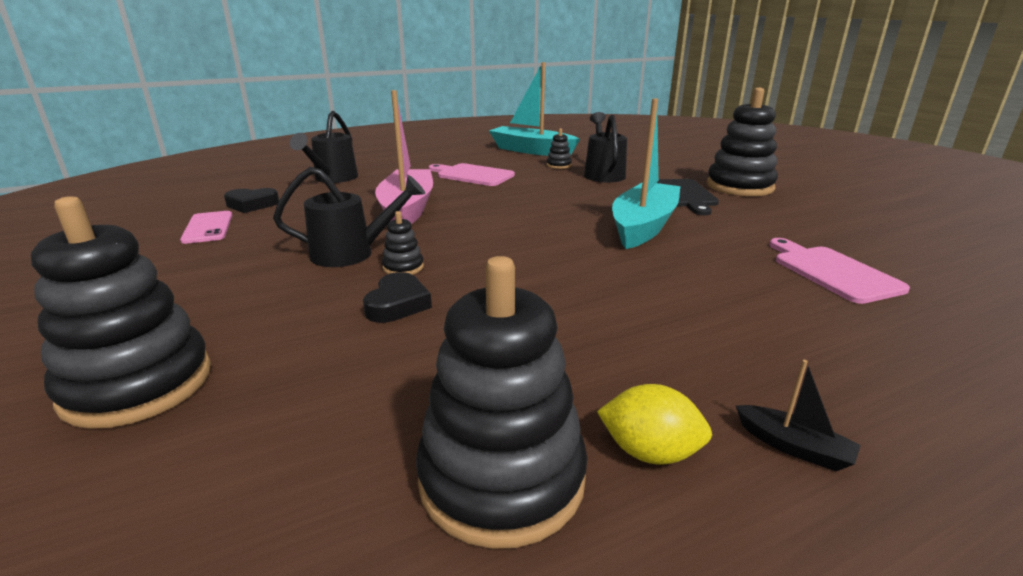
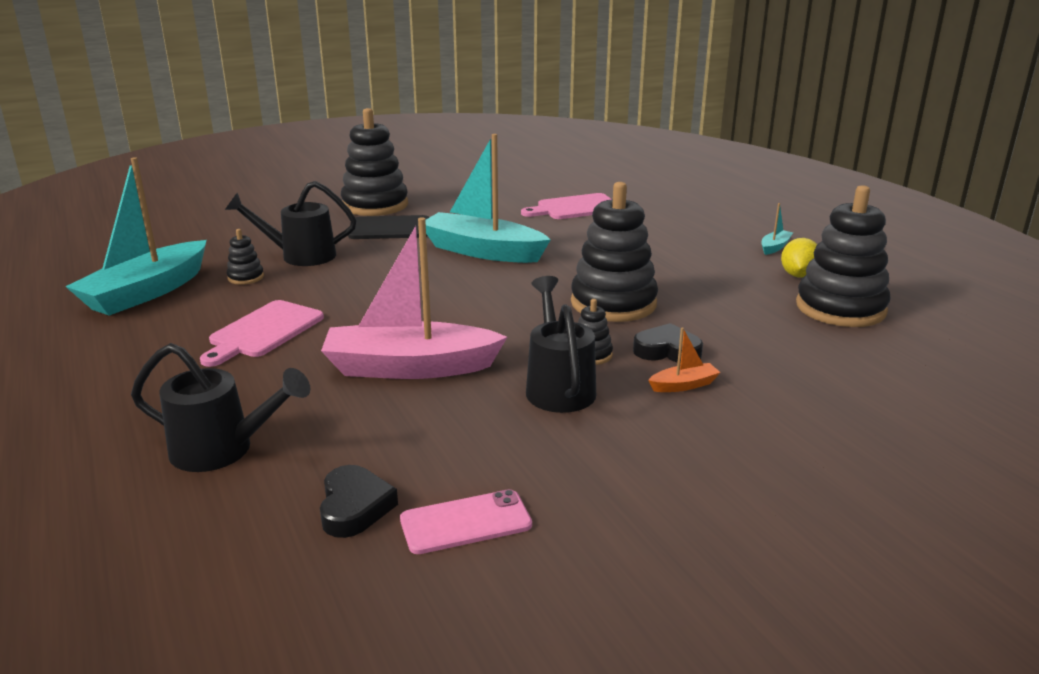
camera: 90 degrees left, 0 degrees up
(138, 384) = (838, 445): black stacking toy -> black stacking toy (613, 303)
(321, 306) = (683, 385): none -> orange boat
(793, 447) = (774, 247): black boat -> turquoise boat

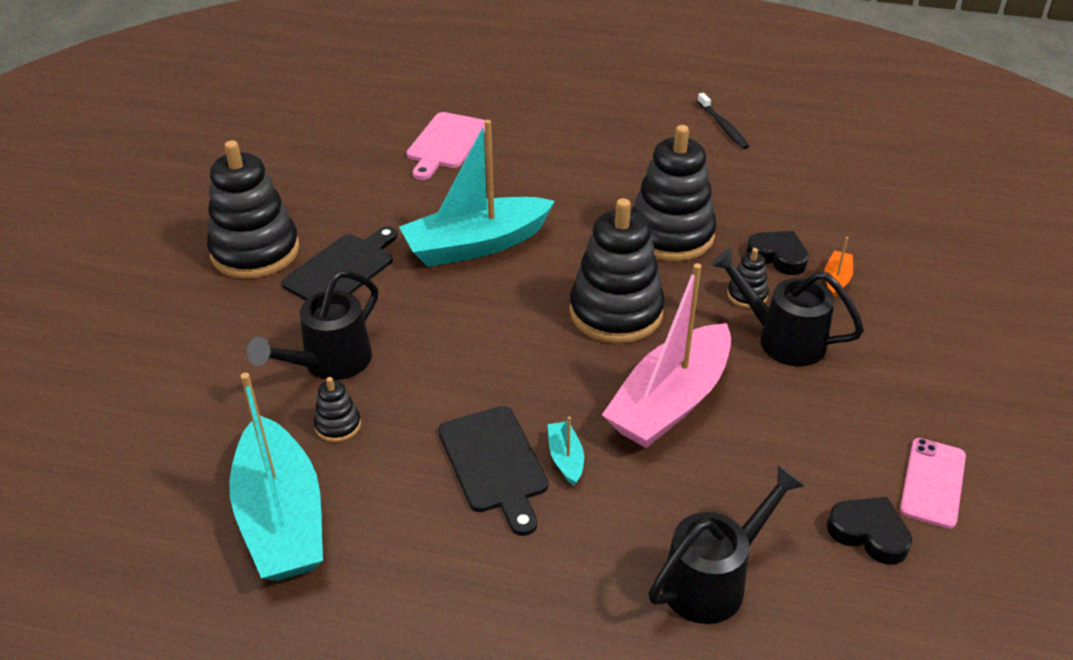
camera: 50 degrees left, 15 degrees up
(264, 331) = (494, 463): pink cutting board -> black cutting board
(667, 351) = (778, 256): black heart -> black heart turned 75 degrees clockwise
(774, 247) = (662, 104): turquoise boat -> turquoise boat (565, 458)
(798, 275) = (723, 126): yellow lemon -> black toothbrush
(840, 308) = (794, 144): black stacking toy -> black stacking toy (616, 312)

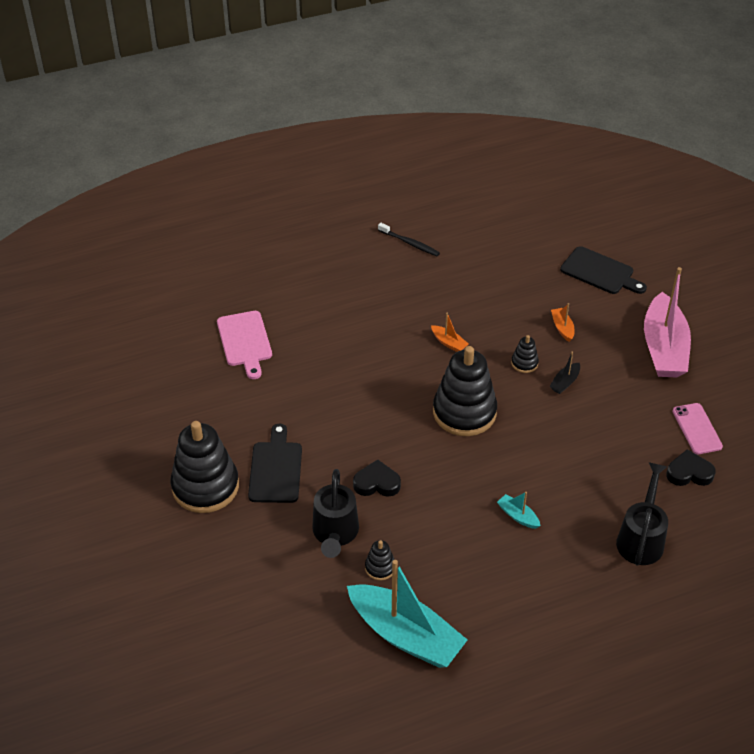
camera: 35 degrees left, 5 degrees up
(476, 245) = (341, 409): turquoise boat -> none
(494, 463) = (485, 540): black cutting board -> black cutting board (600, 272)
(670, 402) = (541, 453): pink boat -> pink boat (664, 348)
(671, 235) = (449, 343): black stacking toy -> orange boat
(778, 256) = (520, 327): black heart -> black heart (377, 483)
(782, 339) = (565, 382): black watering can -> black boat

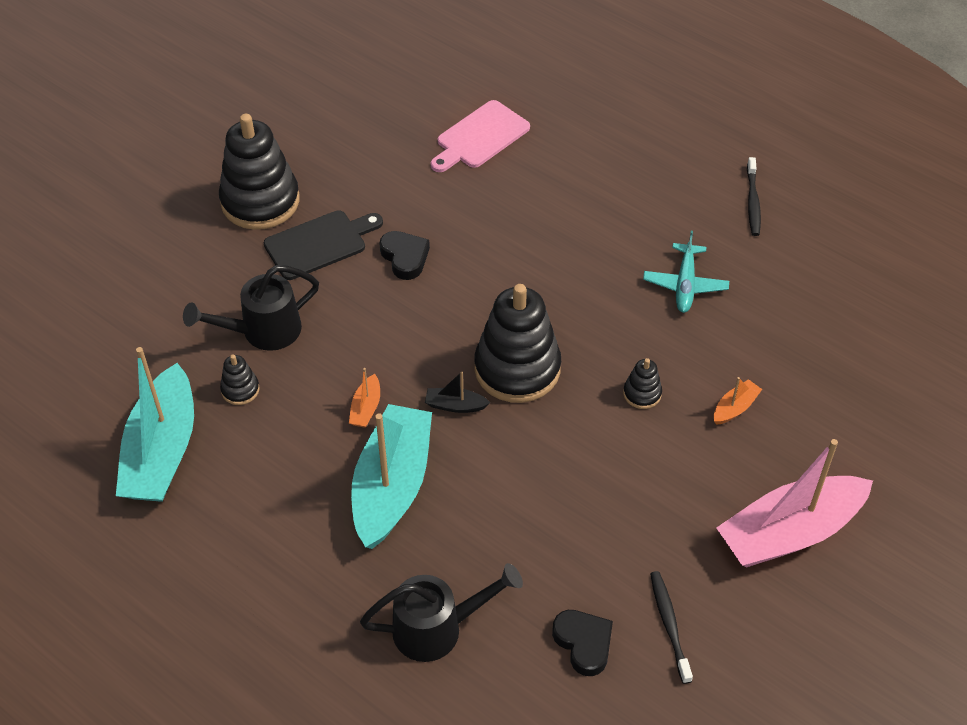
camera: 60 degrees right, 5 degrees up
(377, 483) = (356, 335): black heart -> black heart (405, 257)
(449, 343) = (617, 308): orange boat -> orange boat (366, 408)
(453, 304) = (685, 284): none -> turquoise plane
(518, 516) = (392, 485): turquoise boat -> turquoise boat, size x2.47
(565, 382) = (641, 447): black boat -> black boat (455, 405)
(600, 272) = (873, 408): black cutting board -> none
(697, 429) = (669, 625): pink phone -> black toothbrush

